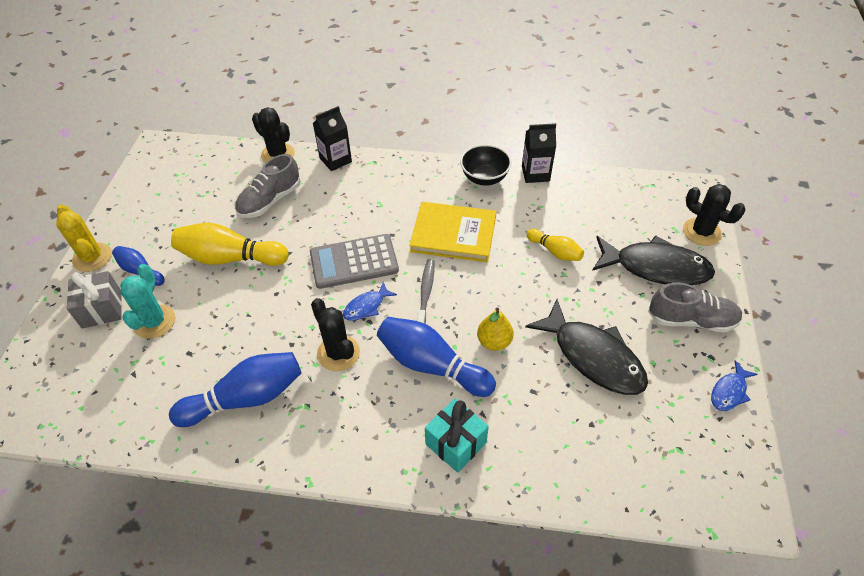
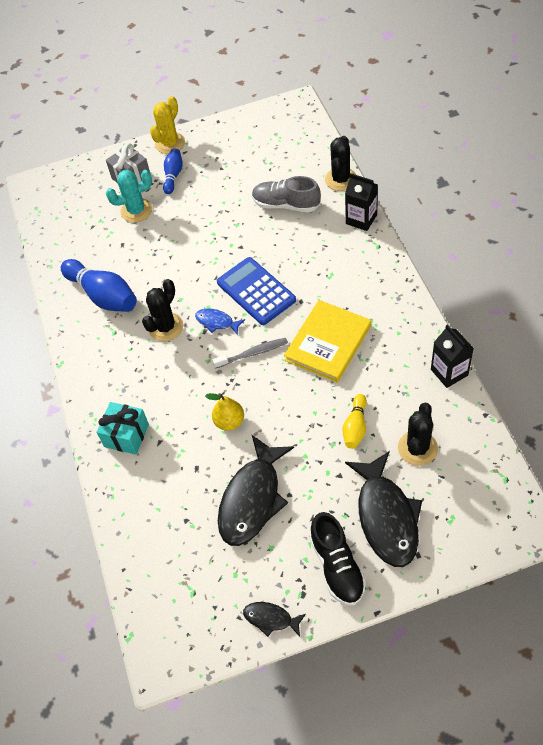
camera: 70 degrees right, 5 degrees up
(230, 258) = (214, 216): yellow bowling pin -> none
(354, 262) = (256, 291): grey calculator -> blue calculator
(432, 365) = (185, 390): blue bowling pin -> none
(453, 234) = (328, 343): yellow book -> yellow book turned 45 degrees clockwise
(484, 178) = (414, 335): black bowl -> none
(691, 320) = (337, 566): grey shoe -> black shoe
(701, 232) = (463, 545): black cactus -> black cactus (417, 448)
(729, 392) = (271, 619): blue fish -> black fish

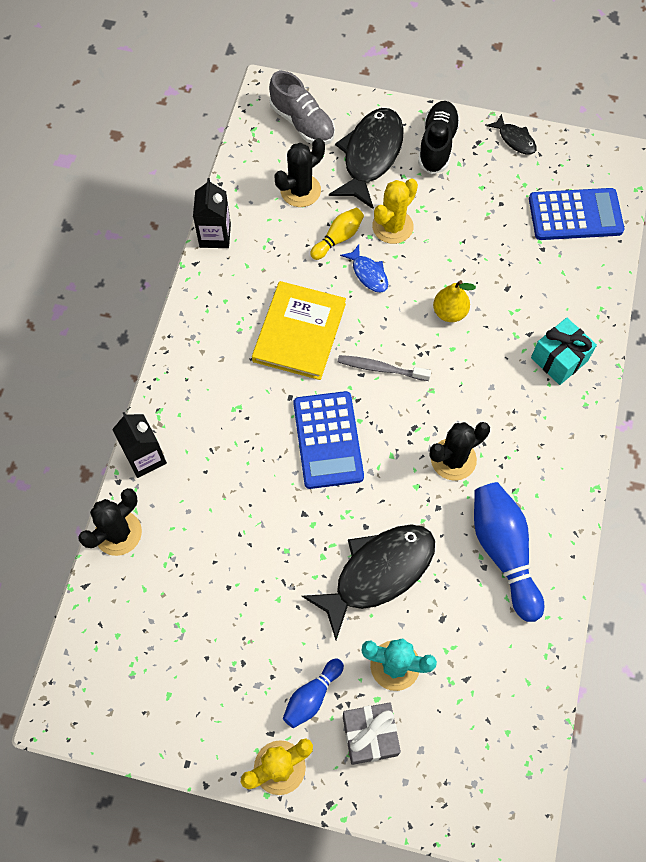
camera: 155 degrees left, 10 degrees up
(174, 570) = (575, 215): none -> blue calculator
(217, 322) = (394, 429): blue fish -> blue fish (368, 273)
(252, 499) = (472, 232): black fish -> black fish (378, 573)
(286, 204) = (209, 540): grey shoe -> grey shoe (302, 123)
(320, 463) = (392, 226): none -> yellow cactus
(328, 343) = (299, 332): yellow book -> yellow book turned 45 degrees counterclockwise

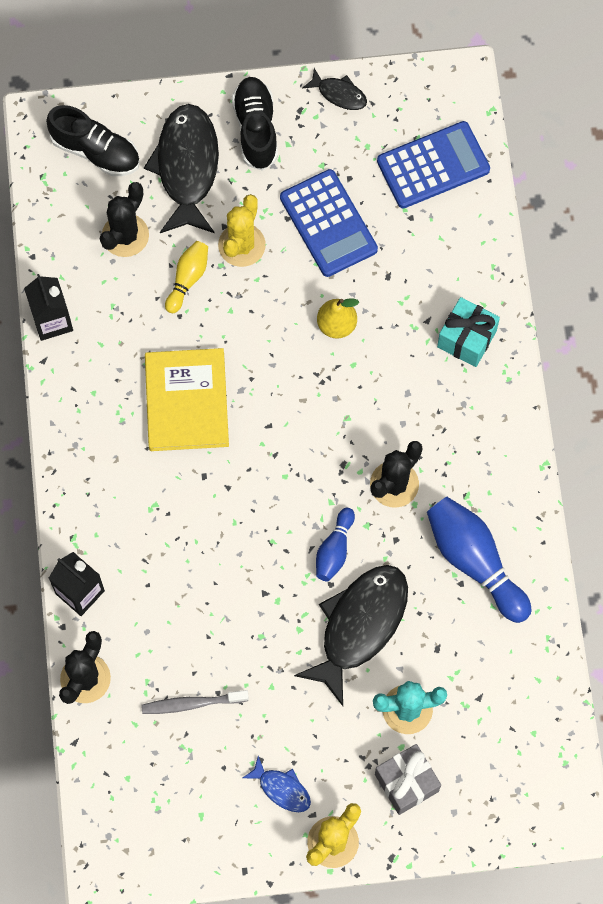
camera: 20 degrees left, 5 degrees up
(302, 123) = (96, 151): grey shoe -> black shoe
(312, 696) = (339, 766): blue bowling pin -> blue bowling pin (334, 550)
(328, 440) = (260, 508): blue calculator -> blue calculator (328, 224)
(368, 273) = (235, 309): blue fish -> blue fish (282, 788)
(380, 368) = (286, 412): grey toothbrush -> grey toothbrush (192, 703)

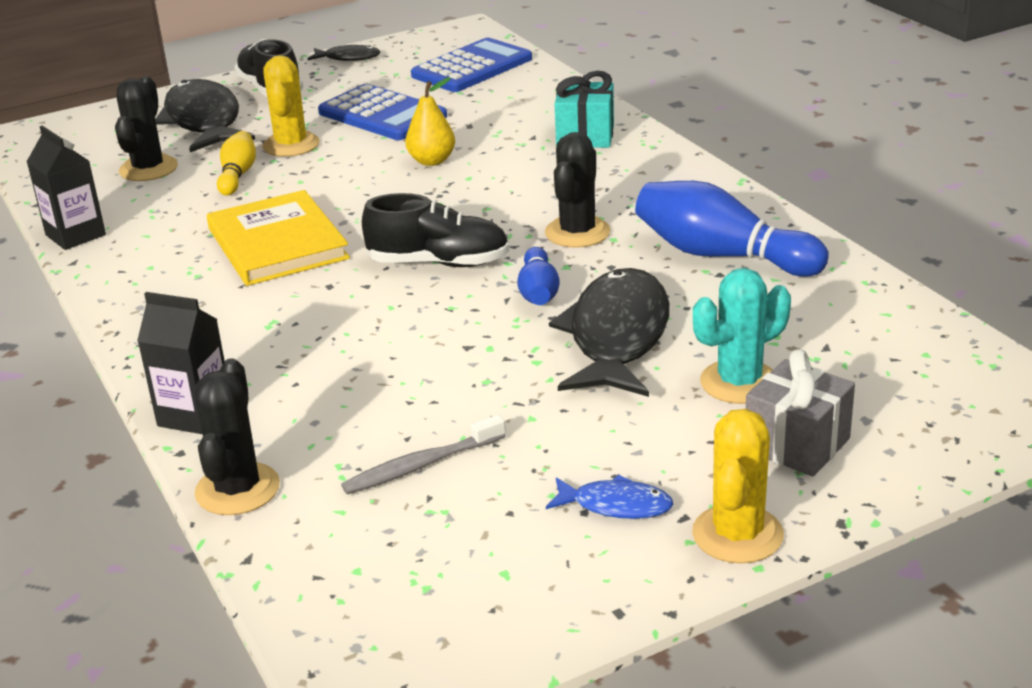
camera: 20 degrees left, 40 degrees down
(96, 151) = (93, 135): black shoe -> black shoe (439, 263)

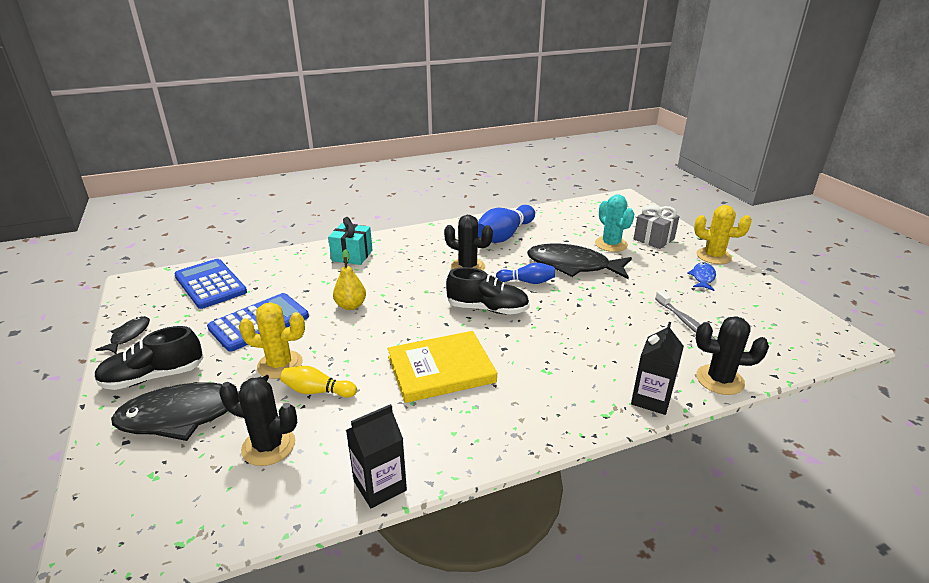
camera: 85 degrees left, 0 degrees up
(439, 263) = (487, 309): black shoe -> black shoe turned 90 degrees clockwise

